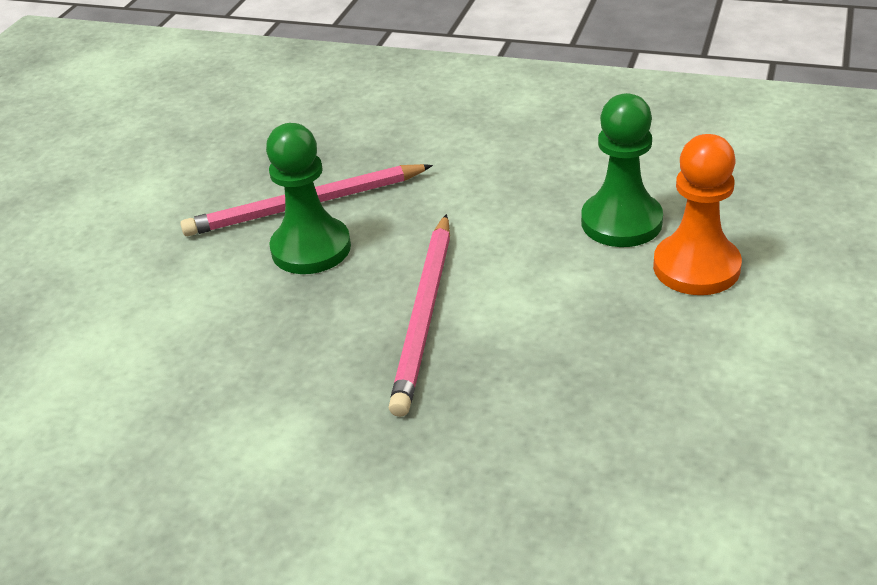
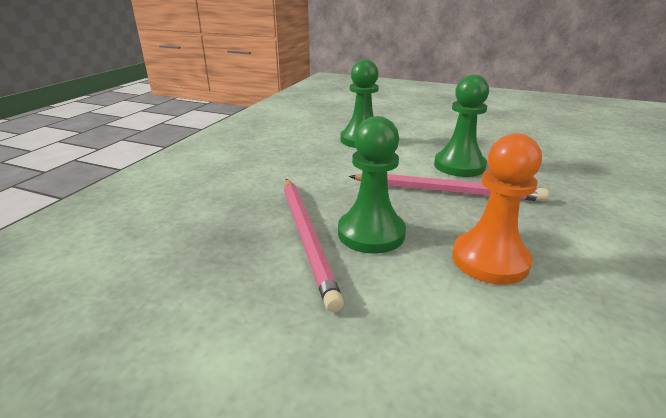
camera: 90 degrees left, 10 degrees down
(525, 334) = (459, 166): none -> green pawn
(696, 267) = (401, 130): orange pawn -> orange pawn (490, 260)

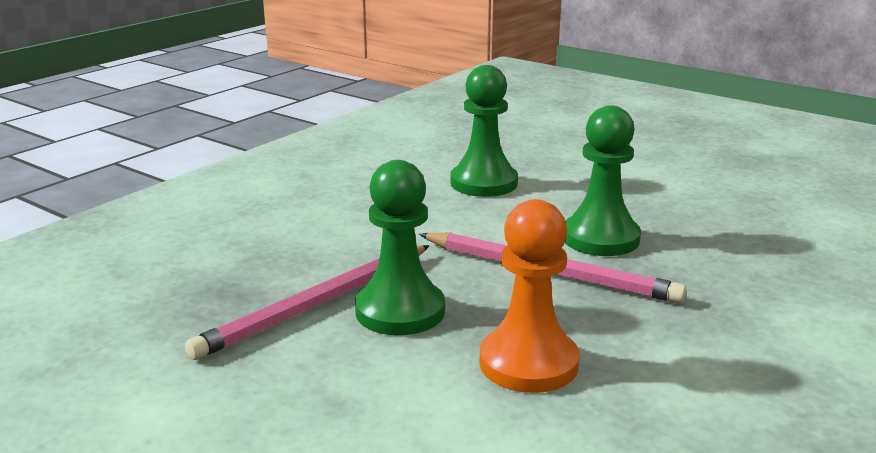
camera: 15 degrees right, 5 degrees down
(307, 237) = (316, 304): pink pencil -> pink pencil turned 45 degrees clockwise

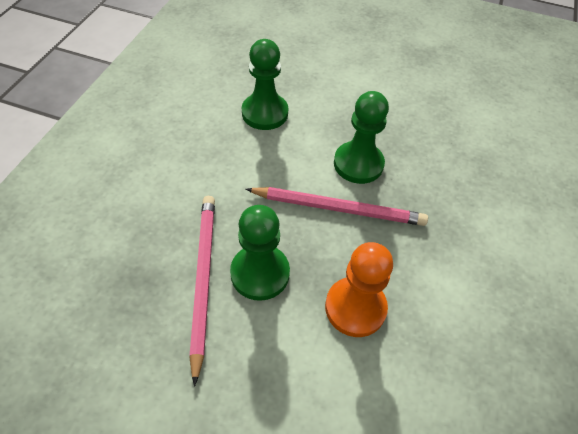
camera: 20 degrees left, 30 degrees up
(316, 304) = (203, 279): pink pencil -> pink pencil turned 150 degrees clockwise

